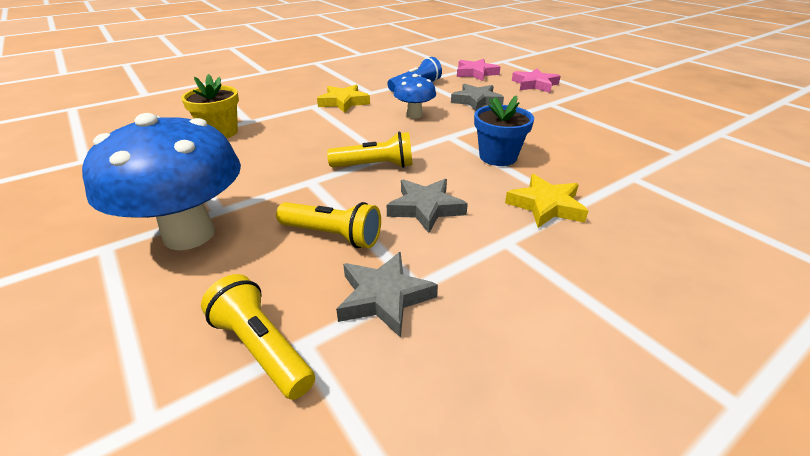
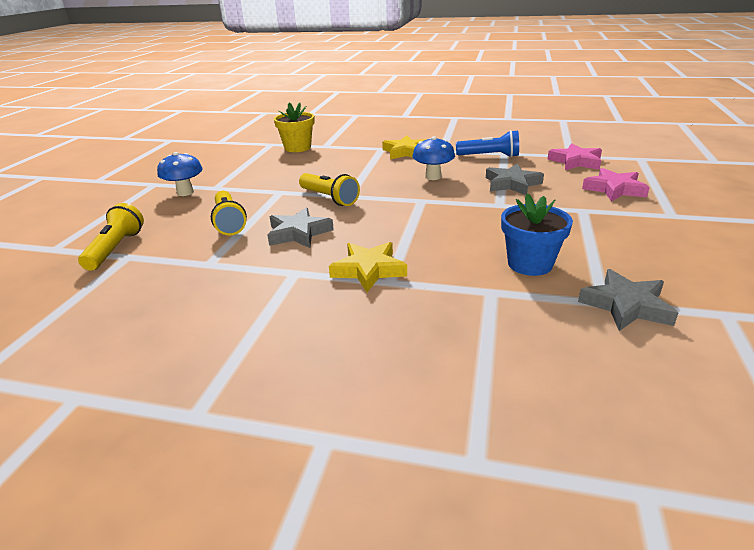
camera: 50 degrees right, 5 degrees down
(189, 234) = (185, 192): blue mushroom -> blue mushroom, size x0.51
(384, 297) = (186, 259): grey star -> grey star (626, 306)
(498, 157) = (419, 227): blue flower pot -> blue flower pot (530, 264)

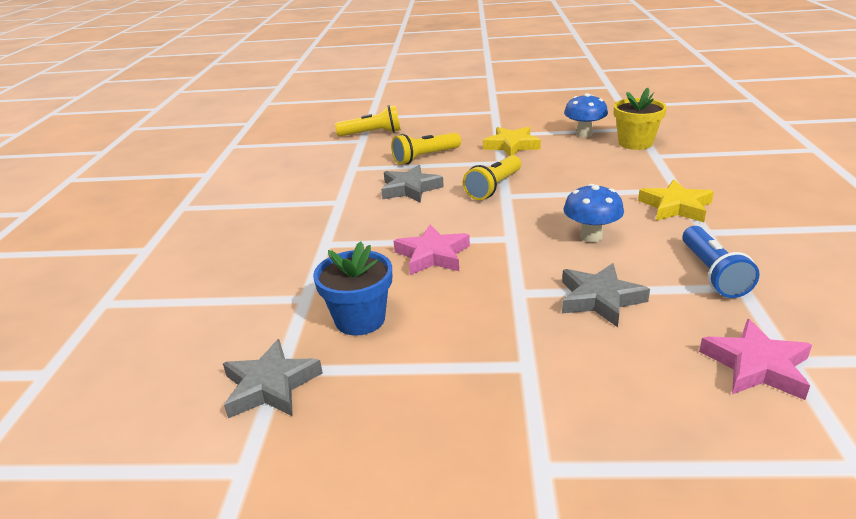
camera: 80 degrees right, 0 degrees up
(185, 192) = (480, 127): blue mushroom -> blue mushroom (584, 134)
(369, 270) = (344, 231): yellow star -> yellow star (511, 145)
(614, 189) = (633, 406): pink star -> pink star (433, 255)

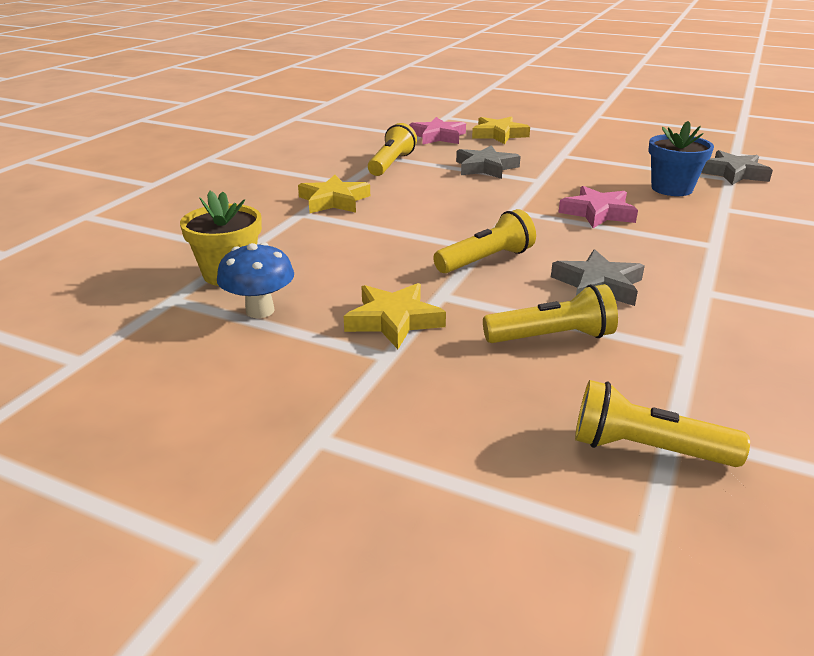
camera: 160 degrees left, 0 degrees up
(591, 236) = (442, 197): blue mushroom -> none
(675, 408) = (499, 134): none -> yellow star
(712, 273) = (391, 164): blue flashlight -> yellow flashlight

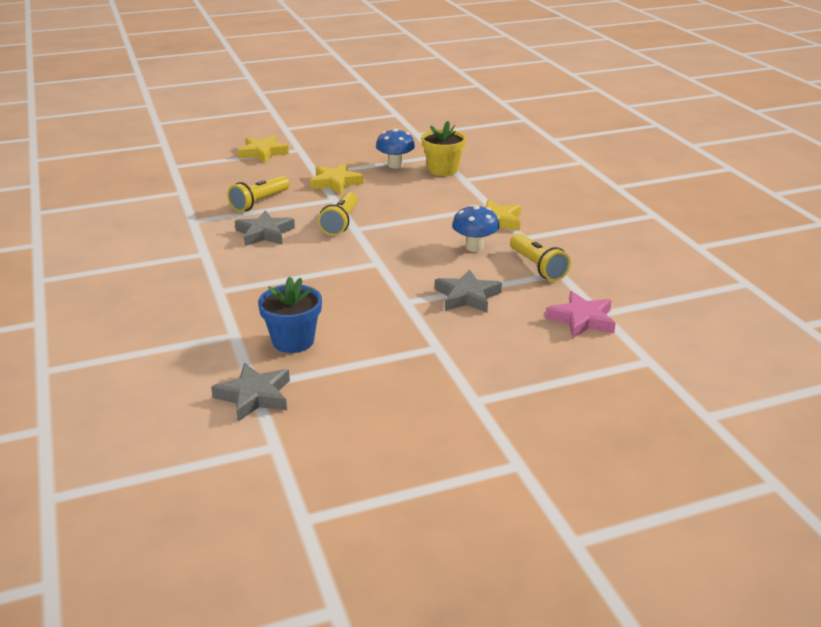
camera: 135 degrees right, 0 degrees up
(404, 190) = (474, 247): none -> blue mushroom
(499, 134) = (541, 352): yellow star -> yellow star (263, 153)
(597, 213) = (321, 285): pink star -> none
(646, 449) = (188, 184): yellow flashlight -> none

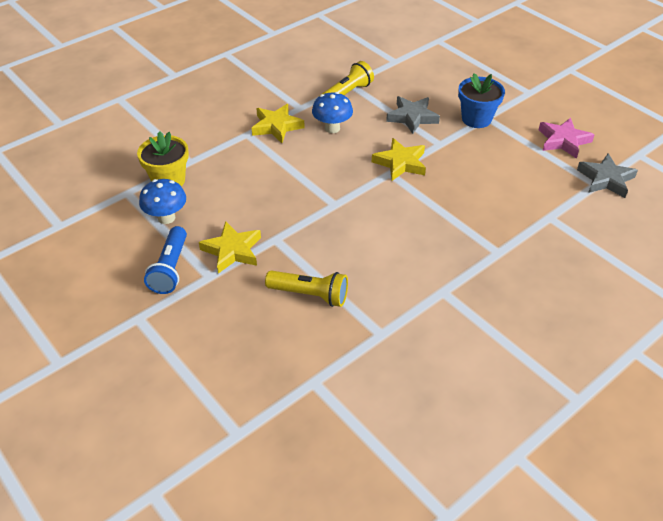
camera: 110 degrees left, 15 degrees up
(263, 153) = (160, 351): yellow star -> yellow star (400, 163)
(265, 233) = (378, 263): grey star -> none
(293, 341) = (533, 183): blue flower pot -> blue flower pot (476, 119)
(336, 162) = (170, 269): none -> blue flashlight
(341, 223) = (328, 217): yellow flashlight -> none
(582, 320) = (409, 67): pink star -> pink star (563, 141)

